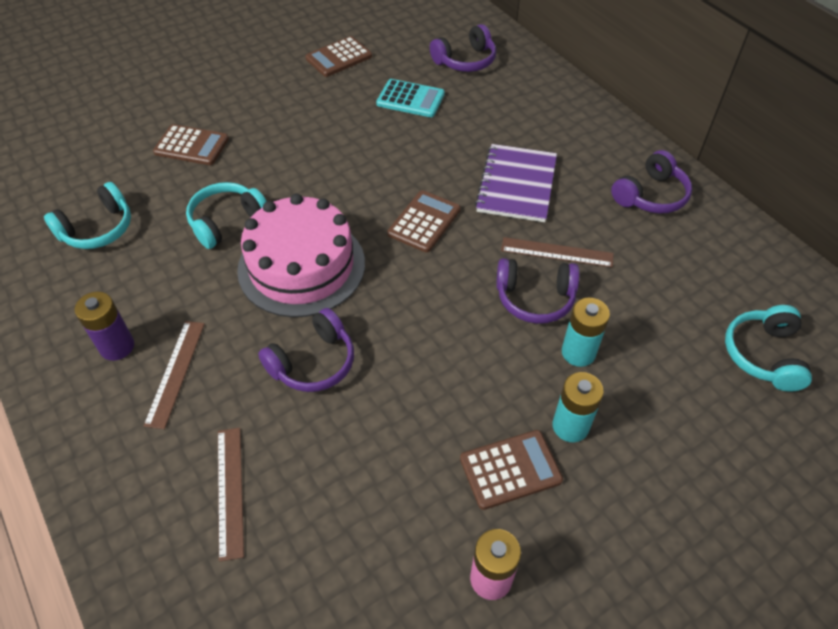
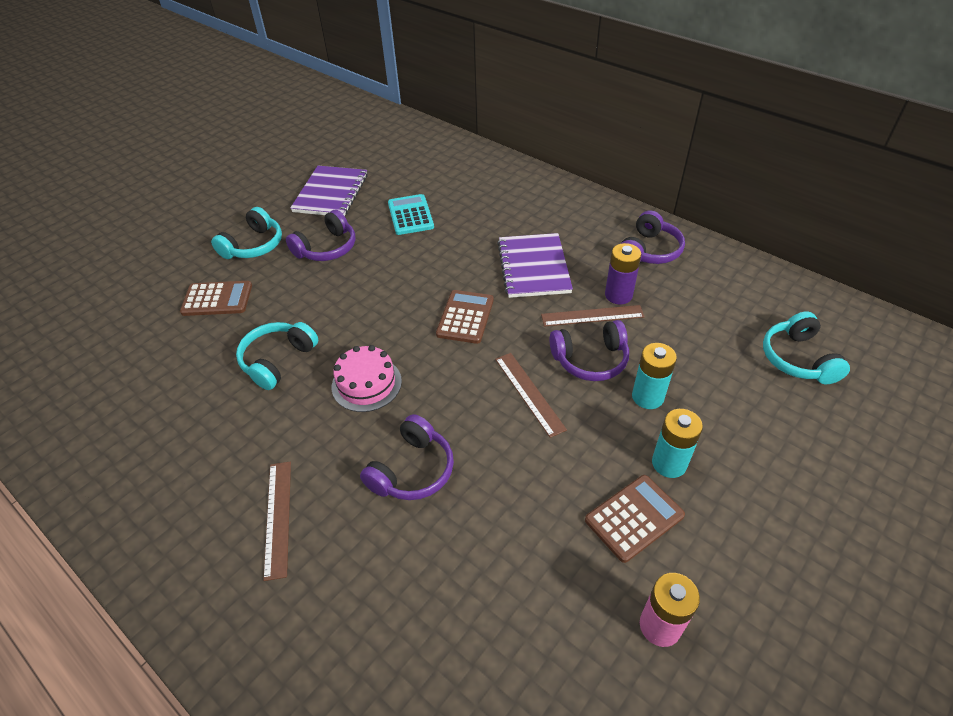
camera: 15 degrees left, 5 degrees down
(98, 229) = (147, 398): turquoise headphones -> turquoise headphones (254, 245)
(117, 346) = (207, 508): purple battery -> purple battery (618, 295)
(230, 491) = (377, 619): brown ruler -> brown ruler (529, 393)
(301, 266) = (366, 384): pink cake -> pink cake, size x0.56
(339, 57) = (331, 193): brown calculator -> purple notebook
(410, 99) = (410, 215): turquoise calculator -> turquoise calculator turned 105 degrees counterclockwise
(465, 61) = (446, 174): purple headphones -> purple headphones (327, 248)

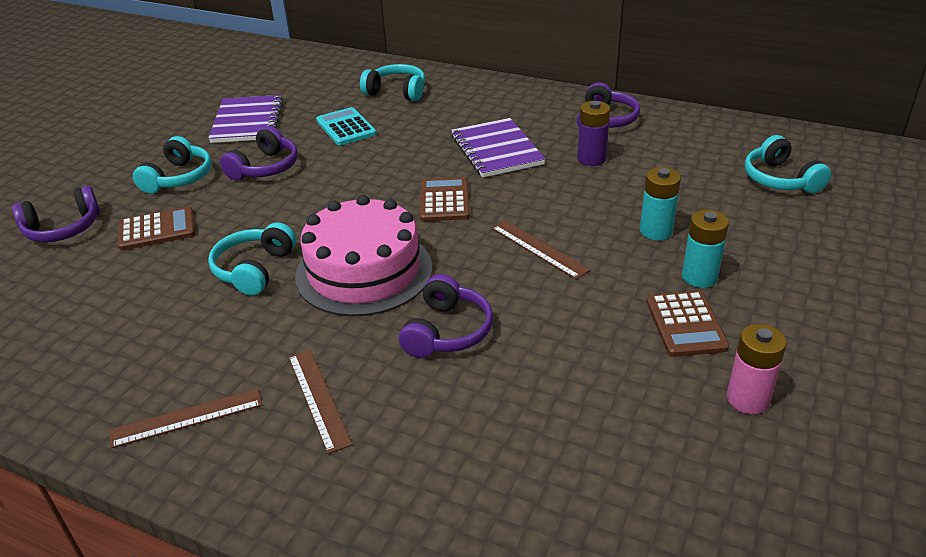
camera: 15 degrees left, 10 degrees down
(366, 384) = (364, 271): pink cake -> pink cake, size x1.77
(469, 181) = (396, 92): none -> turquoise headphones
(590, 360) = (587, 212): purple headphones -> purple headphones (63, 229)
(592, 316) = (573, 179): brown ruler -> brown ruler (187, 418)
(634, 518) = (686, 324): brown calculator -> brown calculator turned 135 degrees clockwise

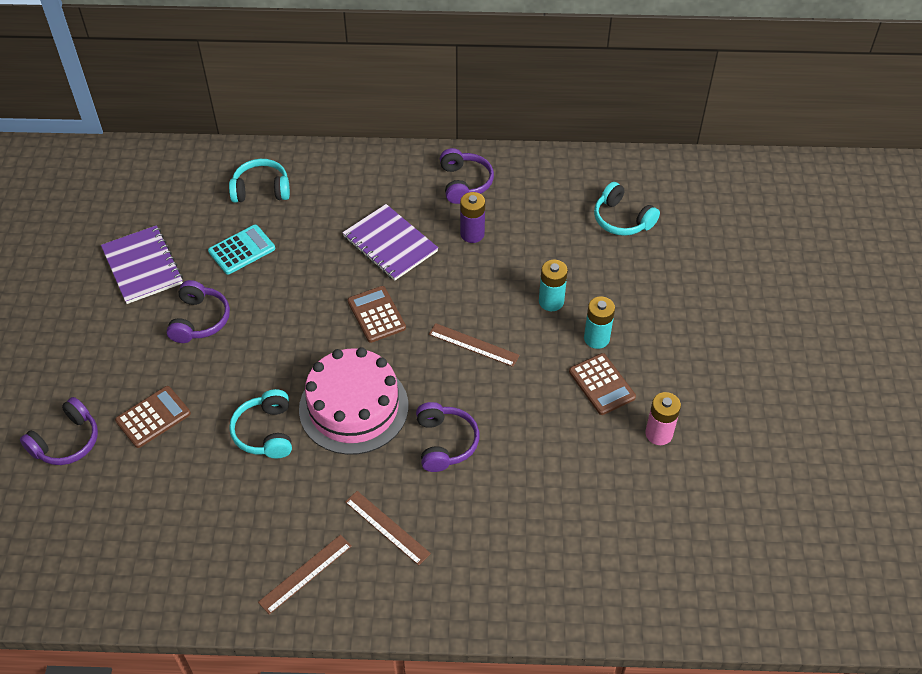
camera: 25 degrees left, 15 degrees up
(178, 178) = (128, 354): turquoise headphones -> none
(346, 127) = (242, 250): turquoise calculator -> turquoise calculator turned 105 degrees clockwise

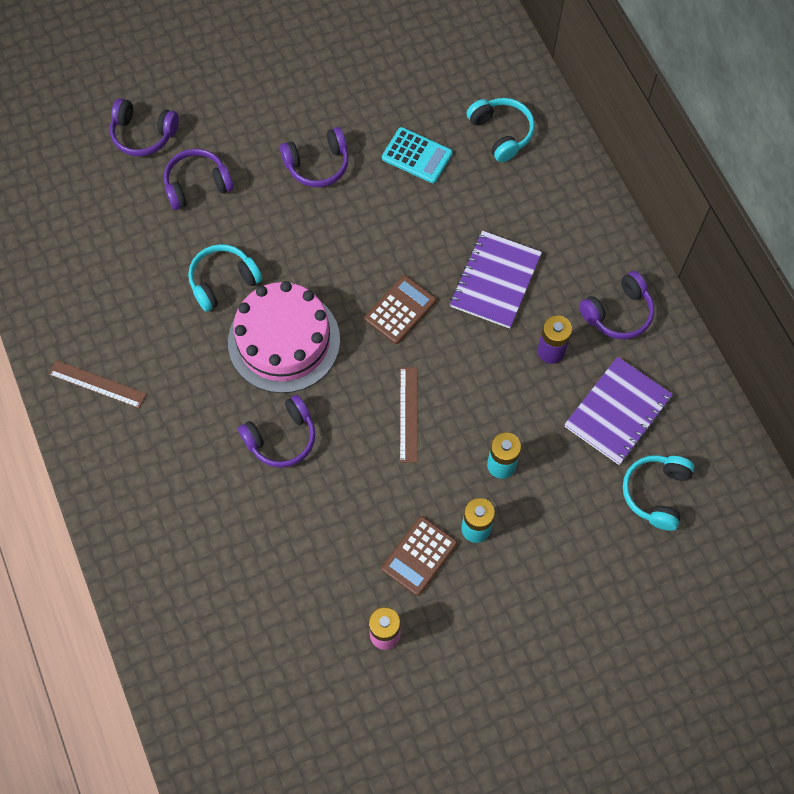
camera: 65 degrees right, 15 degrees up
(142, 266) = (354, 86): purple notebook -> purple notebook (617, 412)
(153, 417) = (197, 185): brown calculator -> purple headphones
(387, 527) = (170, 429): brown ruler -> none

